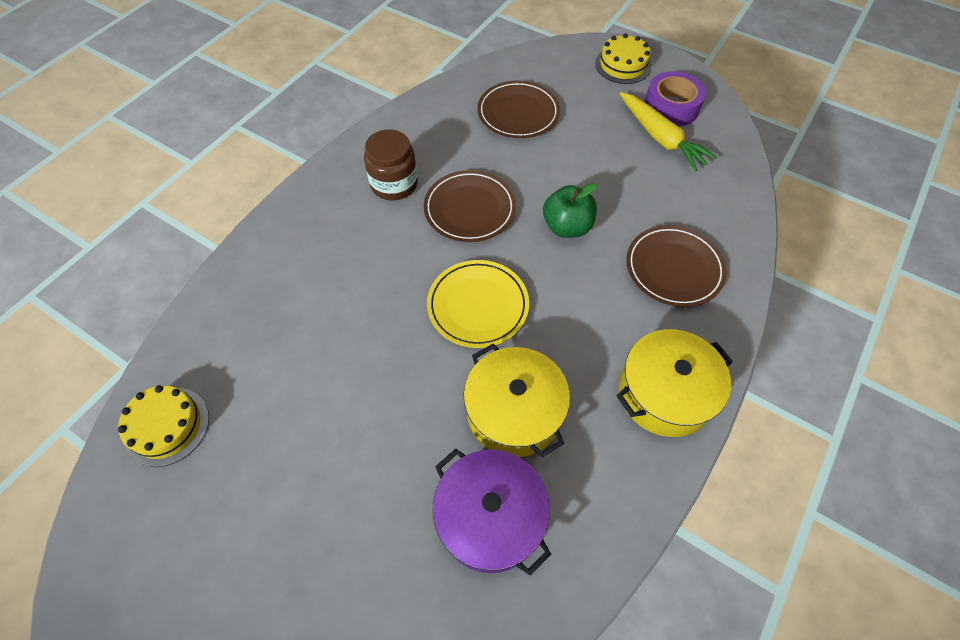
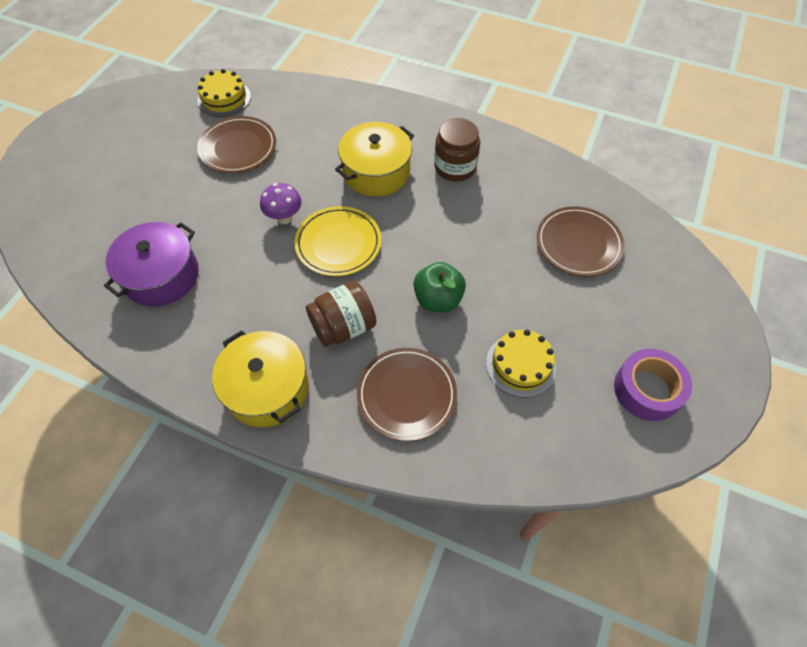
camera: 80 degrees right, 0 degrees up
(425, 359) = (284, 218): none -> purple mushroom
(470, 209) = (440, 223): brown plate -> brown plate (238, 148)
(514, 412) = (243, 280): yellow pot -> yellow pot (376, 172)
(591, 313) = (343, 327): none -> brown jar
(623, 65) = (701, 335): yellow cake -> yellow cake (521, 365)
(660, 138) = (590, 379): yellow carrot -> none

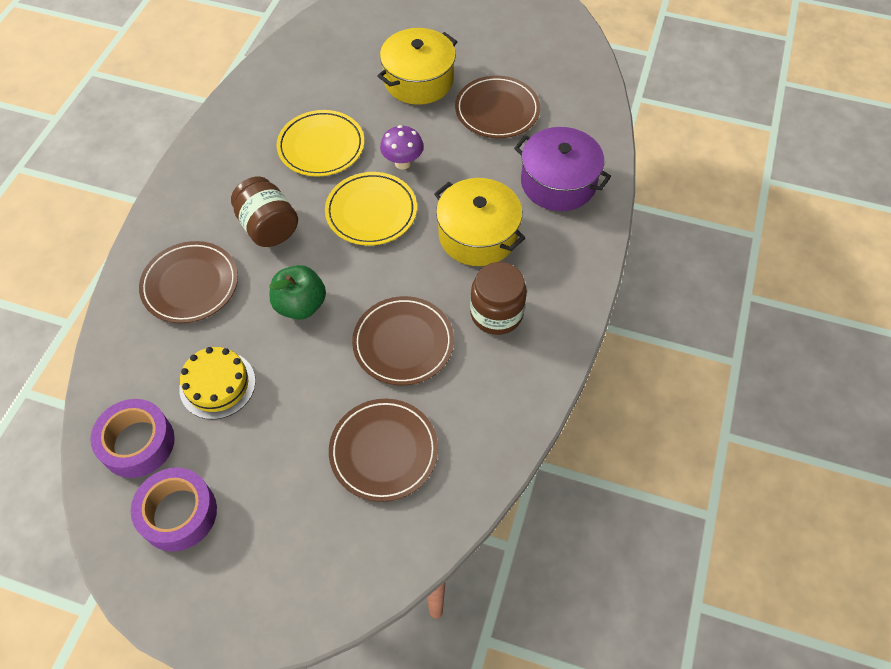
camera: 85 degrees right, 0 degrees up
(161, 276) = (327, 85): purple pot -> purple pot (558, 182)
(224, 98) = (571, 86): yellow cake -> none
(247, 282) = (321, 146): none -> yellow plate
(267, 389) = (205, 179): yellow pot -> yellow pot (418, 80)
(480, 227) = (403, 343): none -> brown plate
(584, 430) = (138, 443): none -> purple tape

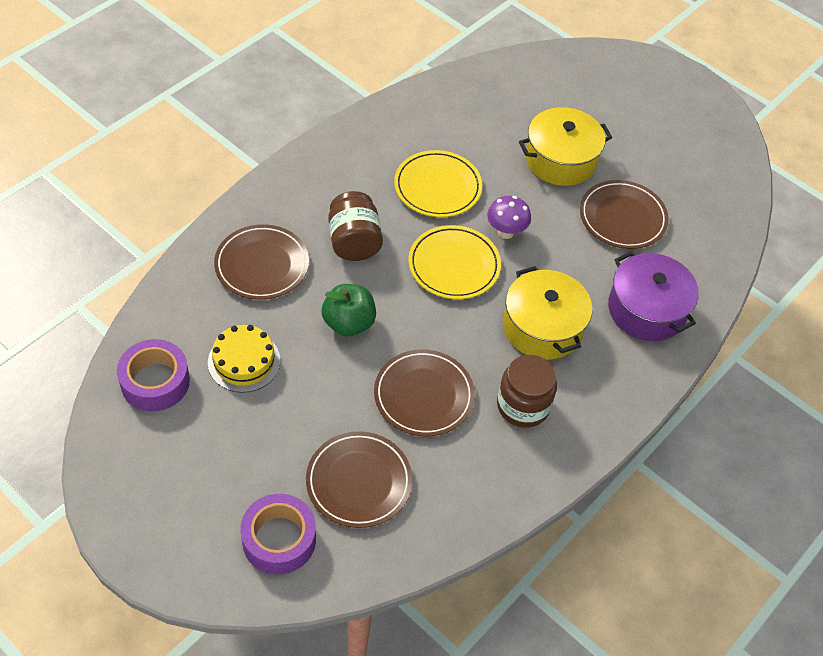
camera: 20 degrees right, 5 degrees down
(178, 513) = (161, 455): purple tape -> purple tape (279, 539)

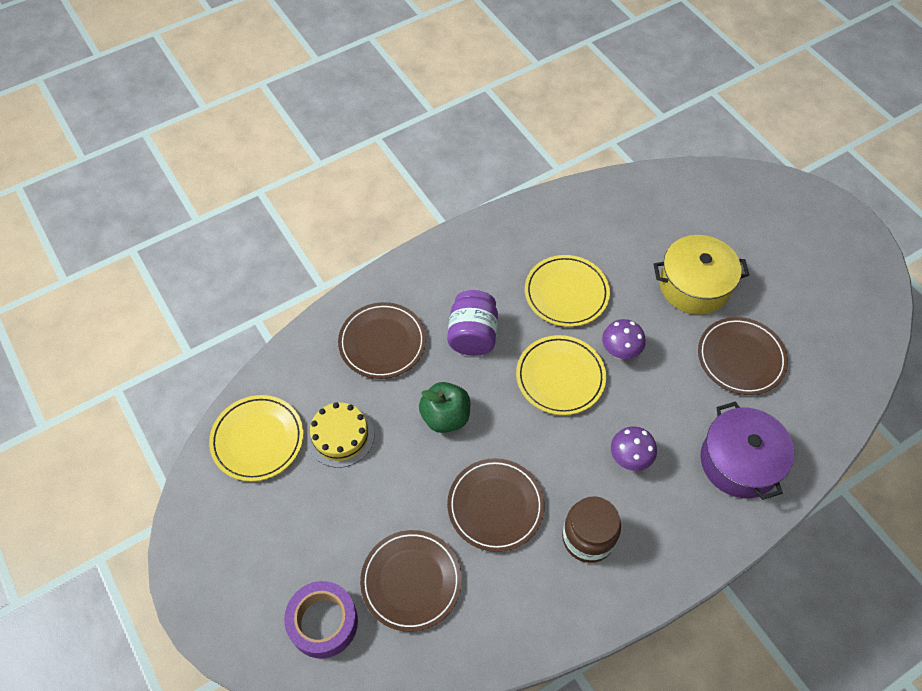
camera: 20 degrees right, 5 degrees up
(155, 382) = (257, 439): purple tape -> yellow plate
(354, 242) = (472, 335): brown jar -> purple jar
(542, 327) = (629, 459): yellow pot -> purple mushroom

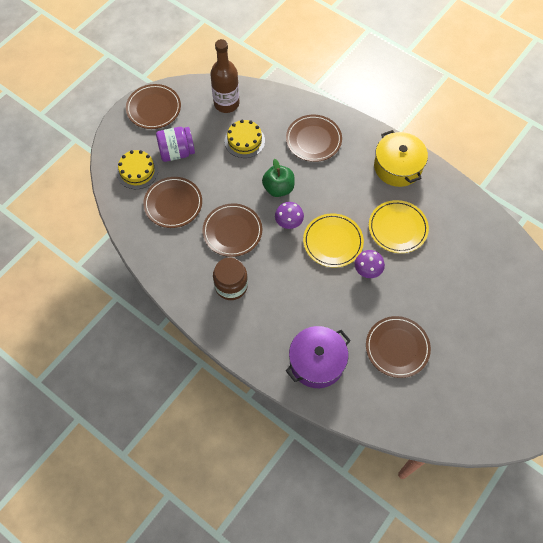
camera: 70 degrees right, 5 degrees up
(208, 557) = (153, 108): none -> brown plate
(257, 439) = (226, 103): yellow plate -> brown bottle
(323, 622) = (137, 171): purple tape -> yellow cake
(472, 335) = (341, 185): purple jar -> purple jar (177, 152)
(629, 459) = (292, 296): purple mushroom -> purple mushroom (289, 223)
(694, 285) = (443, 305): yellow pot -> yellow pot (397, 167)

